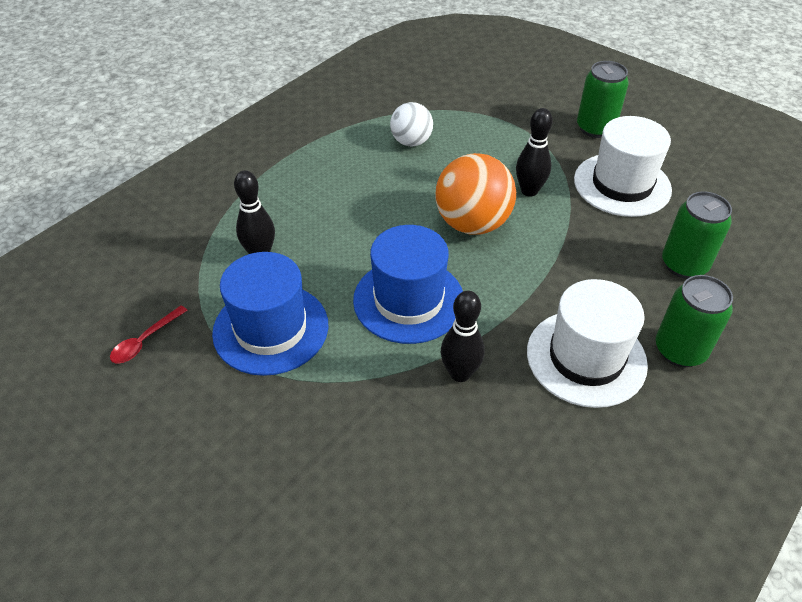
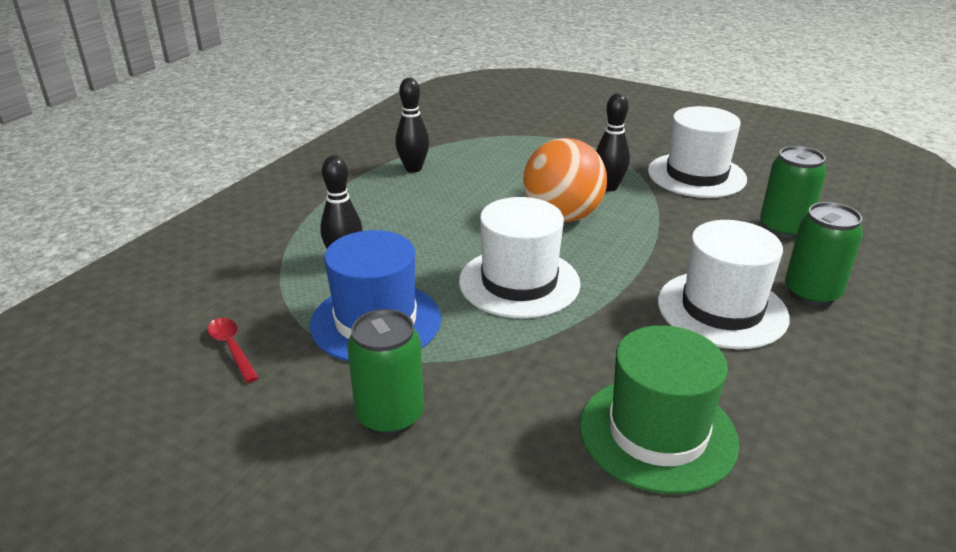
camera: 10 degrees left, 15 degrees down
(145, 341) = (231, 348): red spoon -> red spoon turned 120 degrees clockwise
(408, 300) = (519, 282): blue hat -> white hat
(411, 142) = (476, 161): white ball -> none
(460, 373) = (597, 336): black bowling pin -> black bowling pin (413, 169)
(479, 488) = (657, 433): none -> green hat
(595, 128) = (653, 137): green can -> green can (390, 416)

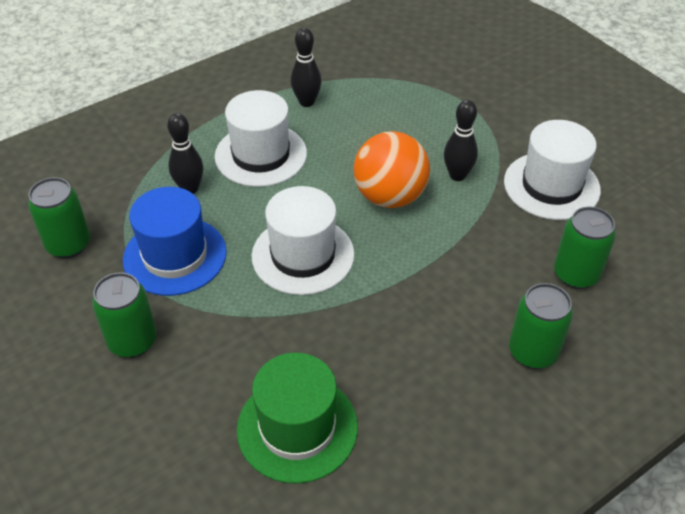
camera: 25 degrees right, 15 degrees up
(231, 348) = (69, 245): red spoon -> green can
(722, 309) = (441, 339): white hat -> white hat (261, 155)

